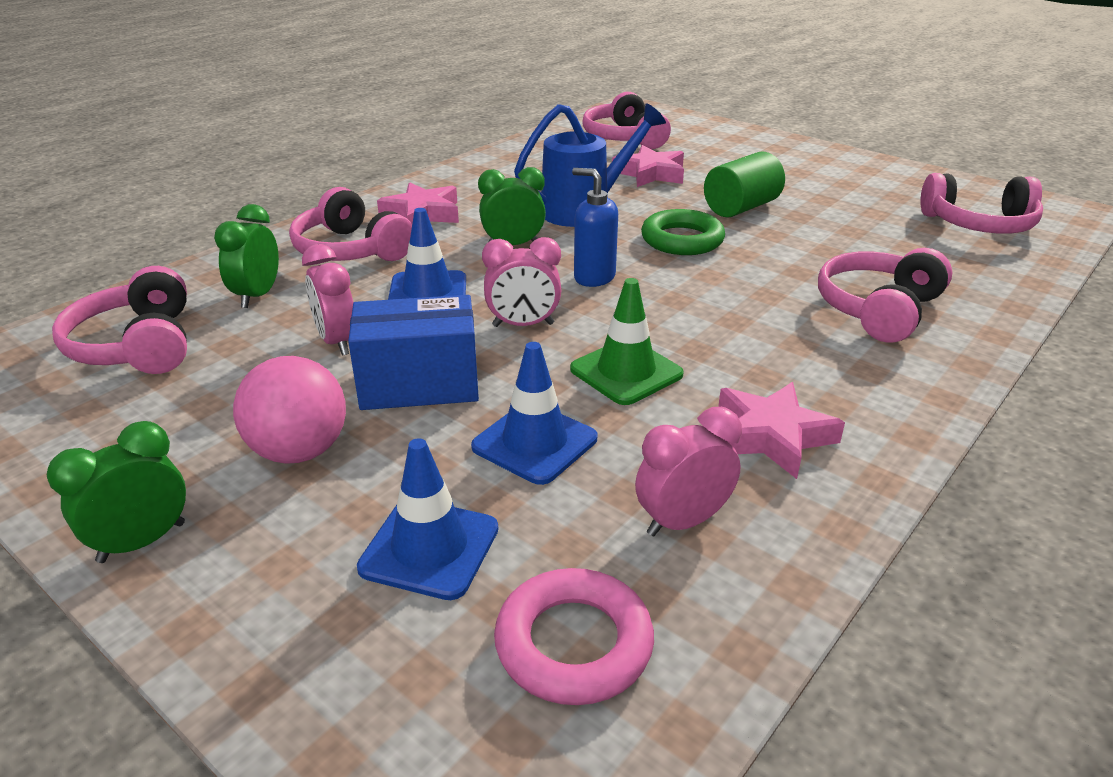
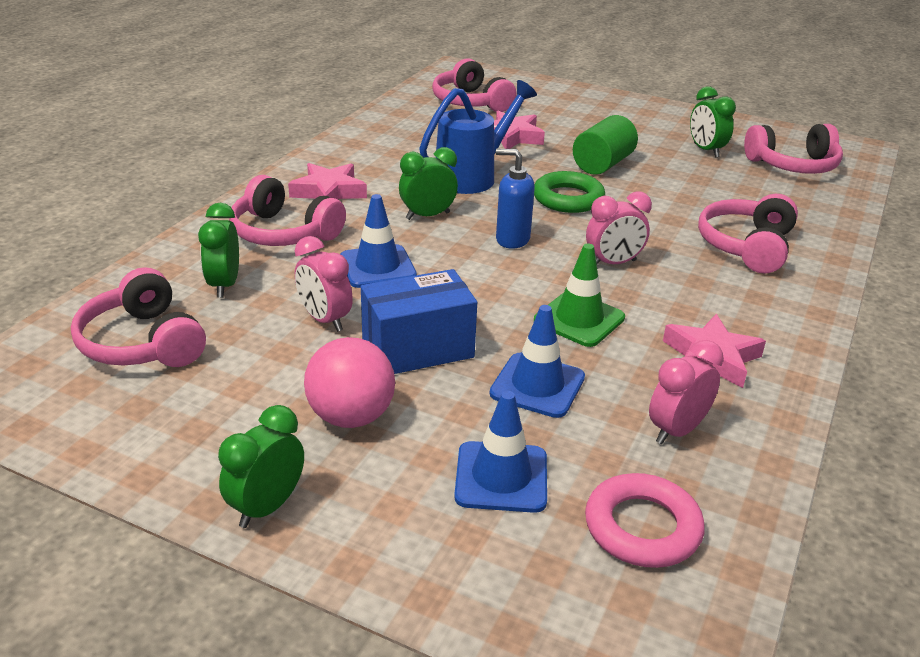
camera: 15 degrees left, 0 degrees up
(523, 325) = (475, 288): pink clock -> pink clock (613, 263)
(874, 201) = (706, 150): none -> green clock

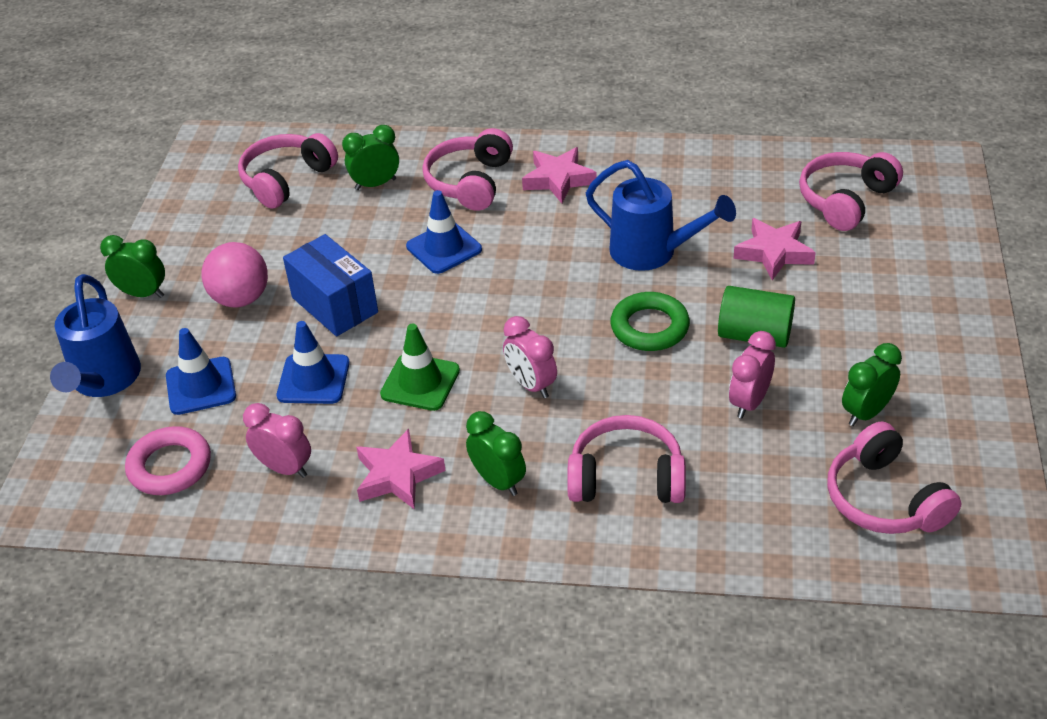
camera: 75 degrees right, 10 degrees up
(325, 320) = (352, 247): pink clock -> pink clock (749, 402)
(427, 216) = (551, 248): green clock -> green clock (498, 481)
(436, 575) = (104, 381): none -> blue watering can
(512, 239) = (538, 310): blue soap dispenser -> none

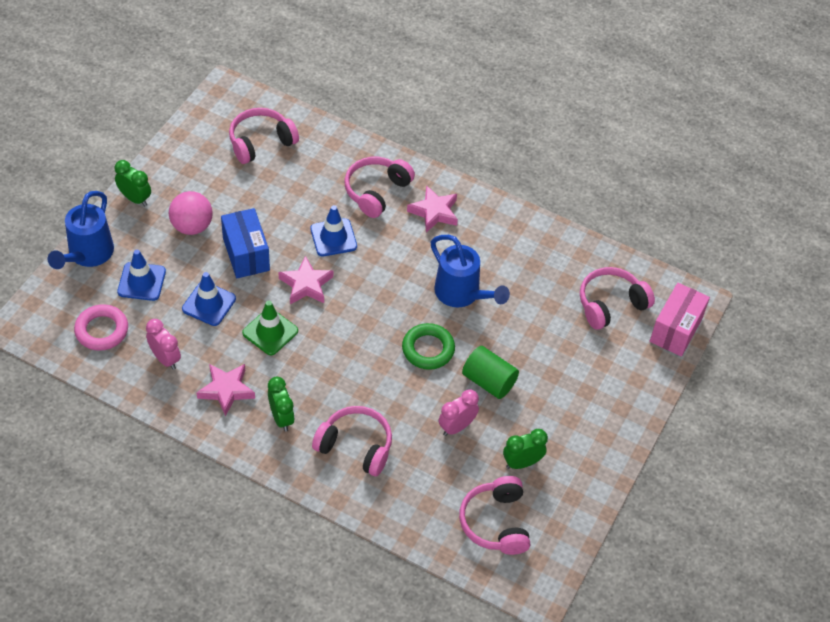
camera: 15 degrees right, 10 degrees up
(375, 184) = (315, 169): green clock -> none
(531, 385) = (334, 361): pink clock -> none
(774, 253) = (538, 326): pink star -> pink star (306, 285)
(944, 199) = (675, 330): none -> pink box

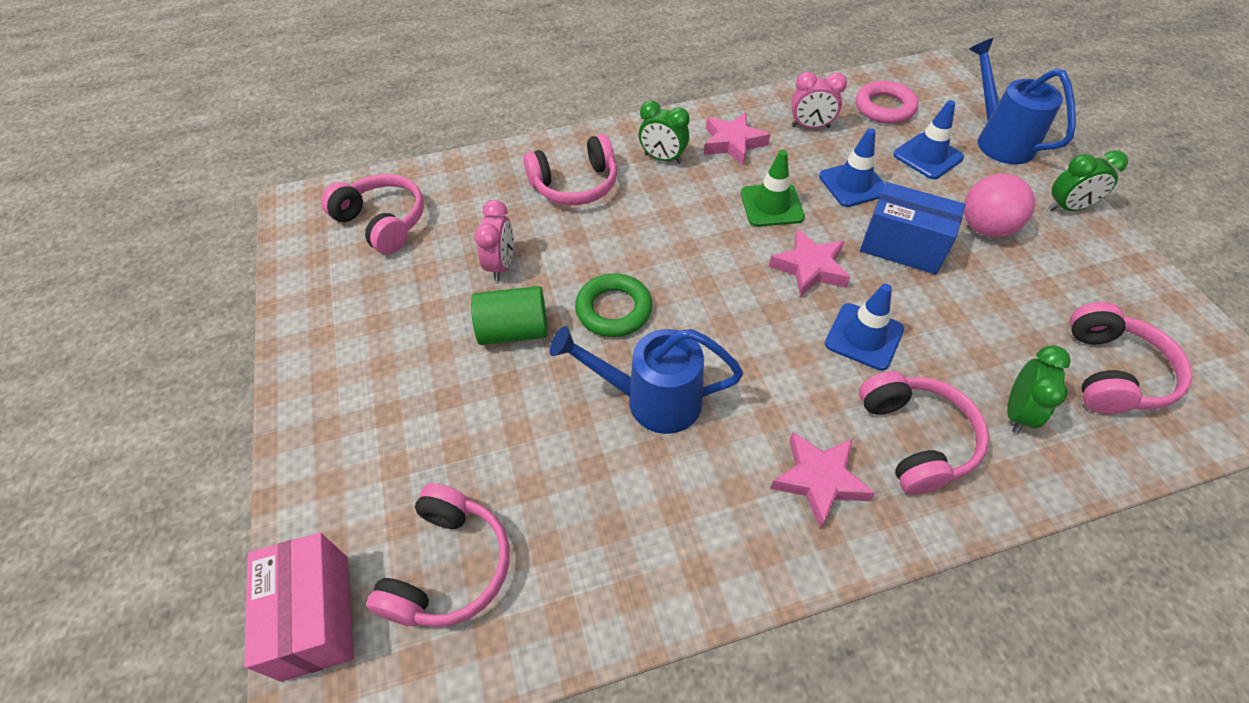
camera: 140 degrees right, 0 degrees up
(522, 463) = (401, 285): green clock -> green clock (1017, 412)

